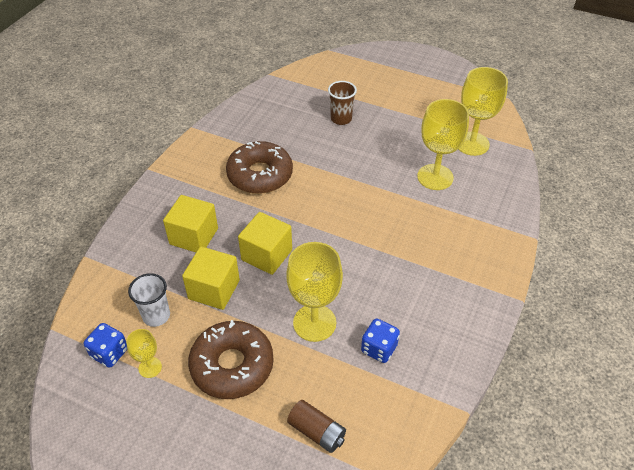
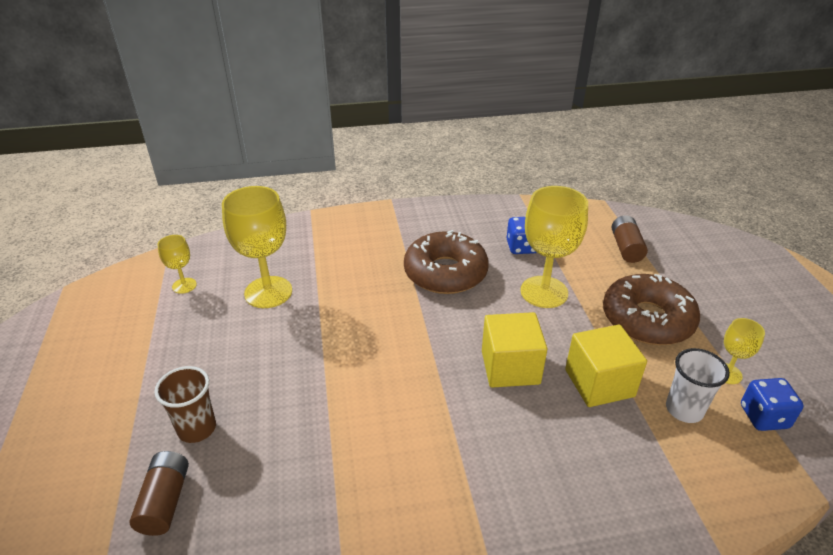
camera: 125 degrees left, 10 degrees down
(194, 236) = (559, 454): yellow cube -> none
(260, 175) = (391, 454): brown donut -> brown donut (445, 273)
(307, 100) = (165, 501): none -> brown battery
(472, 144) = (184, 285): yellow goblet -> yellow goblet, size x0.50

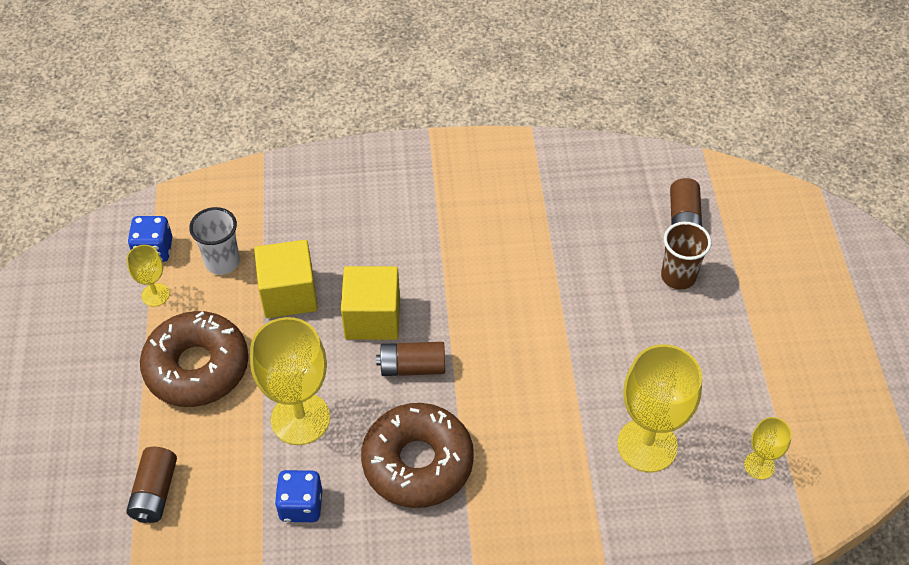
camera: 175 degrees left, 15 degrees up
(463, 331) = (412, 367): none -> brown battery

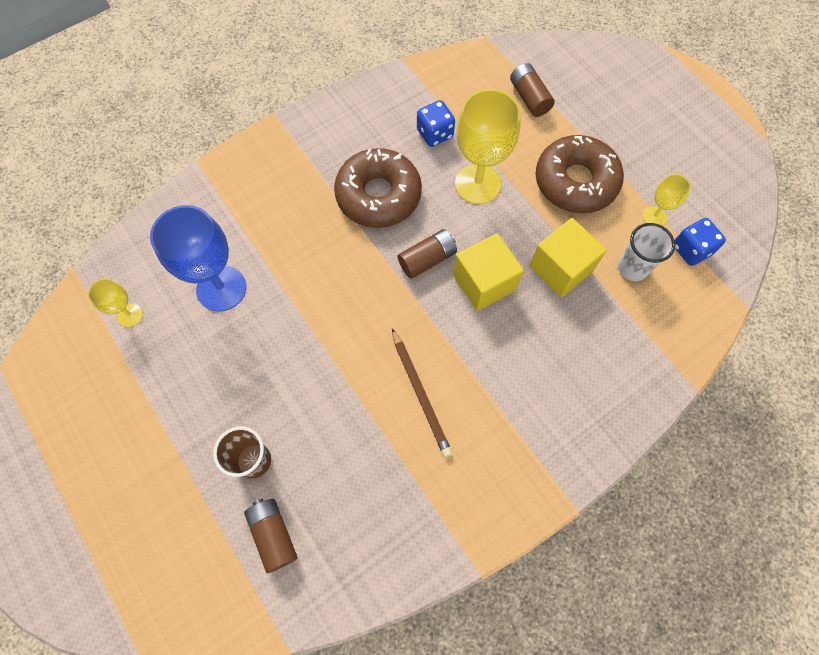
camera: 150 degrees right, 15 degrees up
(498, 257) = (420, 393): none -> brown pencil
(647, 445) = (221, 288): yellow goblet -> blue goblet

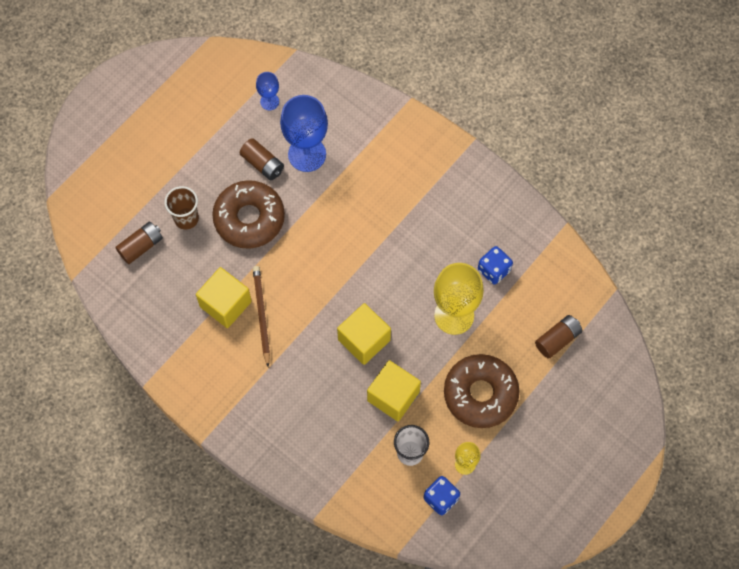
camera: 75 degrees right, 0 degrees up
(130, 315) = (269, 102): yellow goblet -> blue goblet
(378, 195) = (420, 242): brown donut -> brown donut (249, 218)
(393, 436) = (225, 304): none -> yellow cube
(420, 393) = (261, 315): brown pencil -> brown pencil turned 120 degrees clockwise
(427, 259) = (372, 293): brown battery -> brown battery (262, 164)

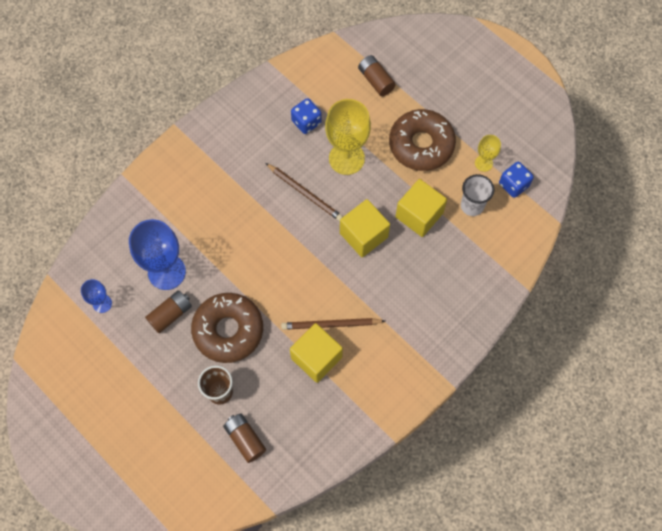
camera: 85 degrees left, 0 degrees up
(407, 276) = (305, 193): none -> brown pencil

